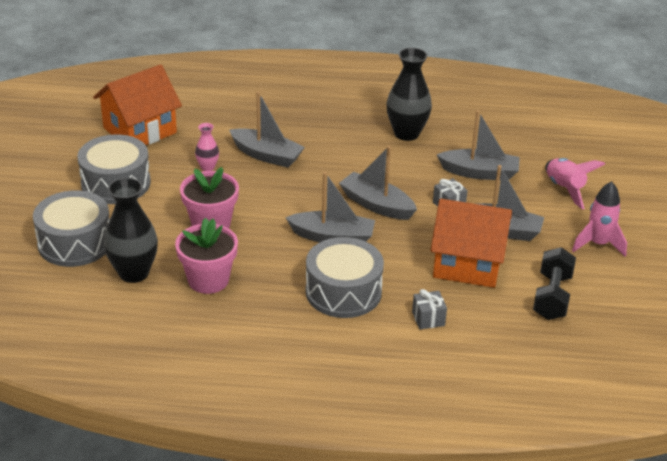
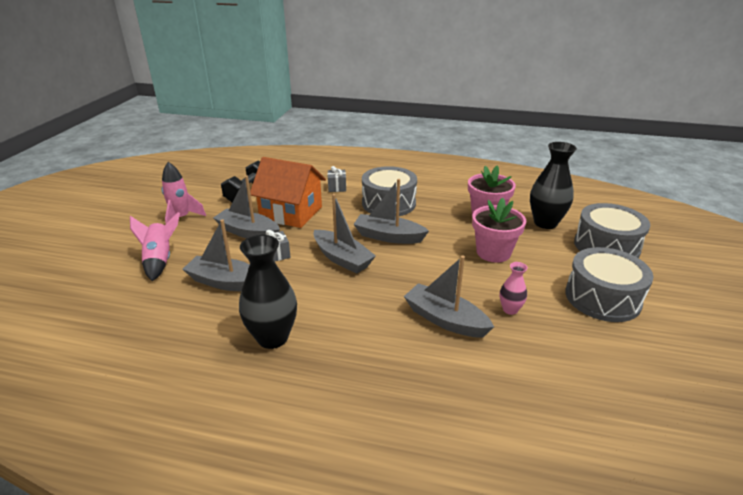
camera: 170 degrees left, 5 degrees down
(140, 130) = (614, 371): orange house -> none

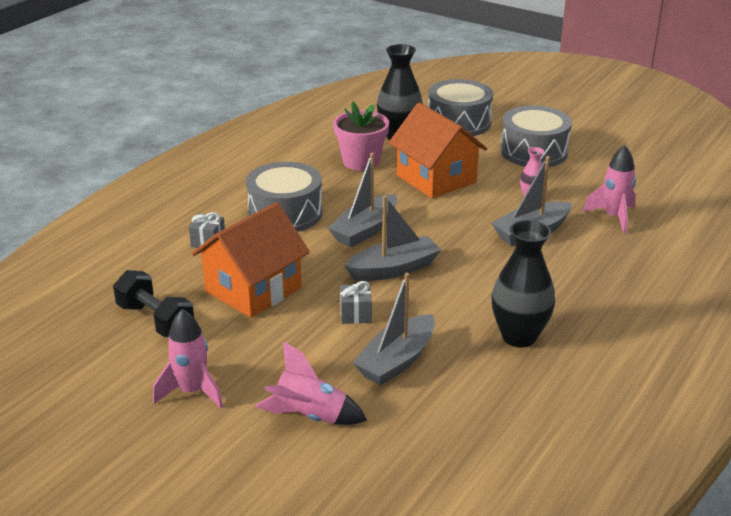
camera: 70 degrees left, 0 degrees up
(248, 232) = (282, 331): grey boat -> none
(493, 252) = (436, 179): pink flower pot -> orange house
(519, 374) = (613, 217): none -> pink rocket

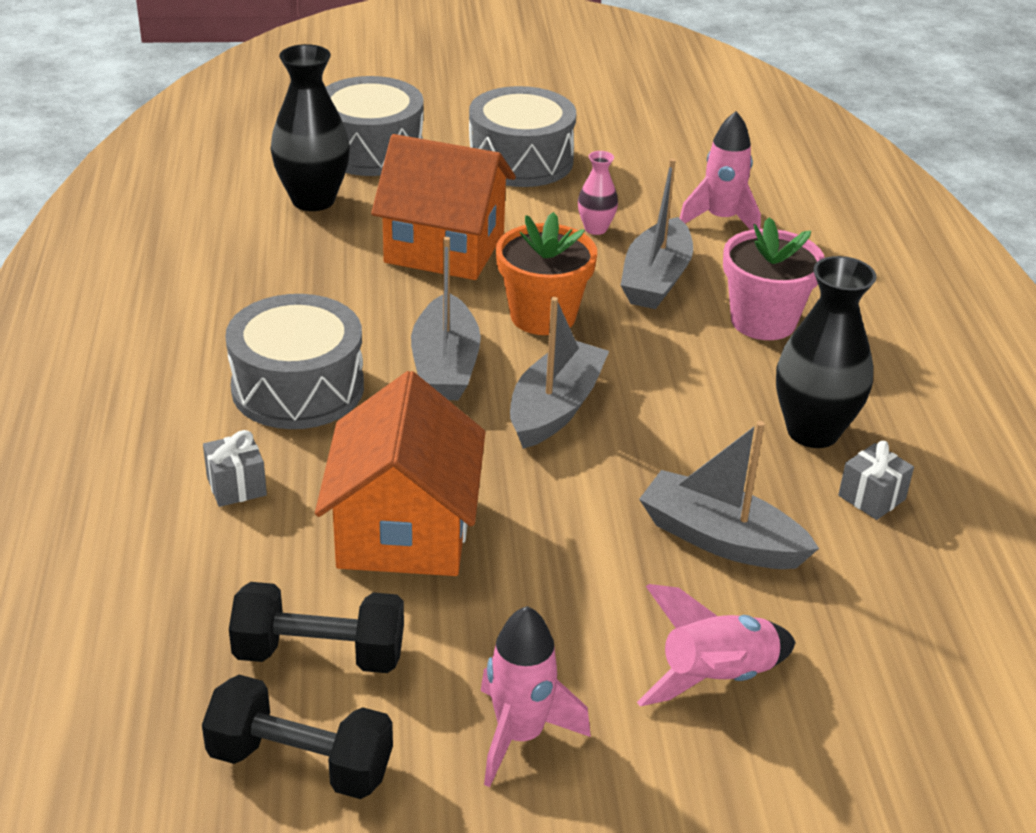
camera: 40 degrees left, 5 degrees up
(96, 355) = (300, 763): none -> black dumbbell
(355, 314) = (589, 498): grey gift -> grey gift (871, 497)
(361, 161) = (307, 260): pink flower pot -> pink flower pot (763, 321)
(397, 361) = (720, 539): grey boat -> grey boat turned 120 degrees clockwise
(444, 227) = (543, 316): none -> orange flower pot

